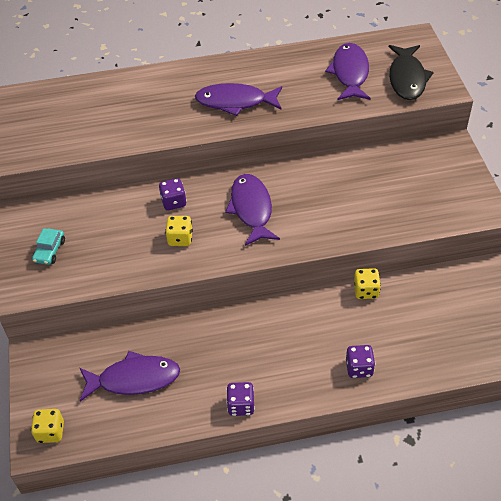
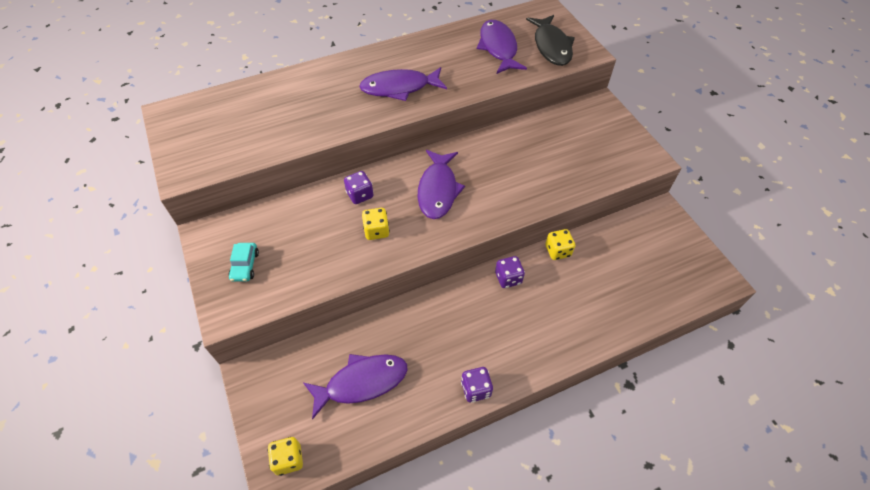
camera: 15 degrees left, 5 degrees up
(251, 209) = (438, 190): purple fish -> purple fish turned 150 degrees counterclockwise
(359, 368) = (575, 328): purple dice -> purple dice (508, 278)

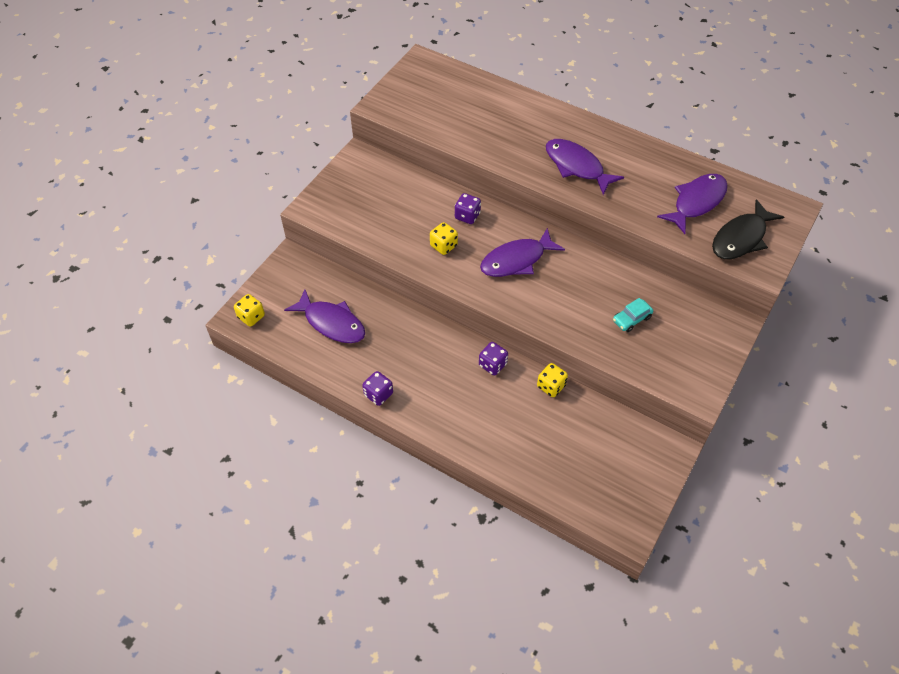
camera: 55 degrees right, 0 degrees up
(245, 265) = (352, 193): turquoise car -> turquoise car (631, 319)

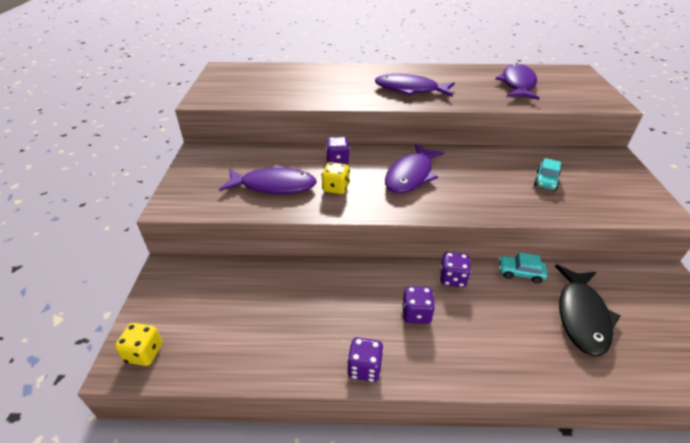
camera: 30 degrees left, 15 degrees down
(331, 323) = (254, 314): purple fish -> purple fish (274, 186)
(442, 377) = (416, 314): none -> purple dice
(551, 386) = (520, 273): yellow dice -> turquoise car
(741, 238) = (573, 93): black fish -> black fish (581, 316)

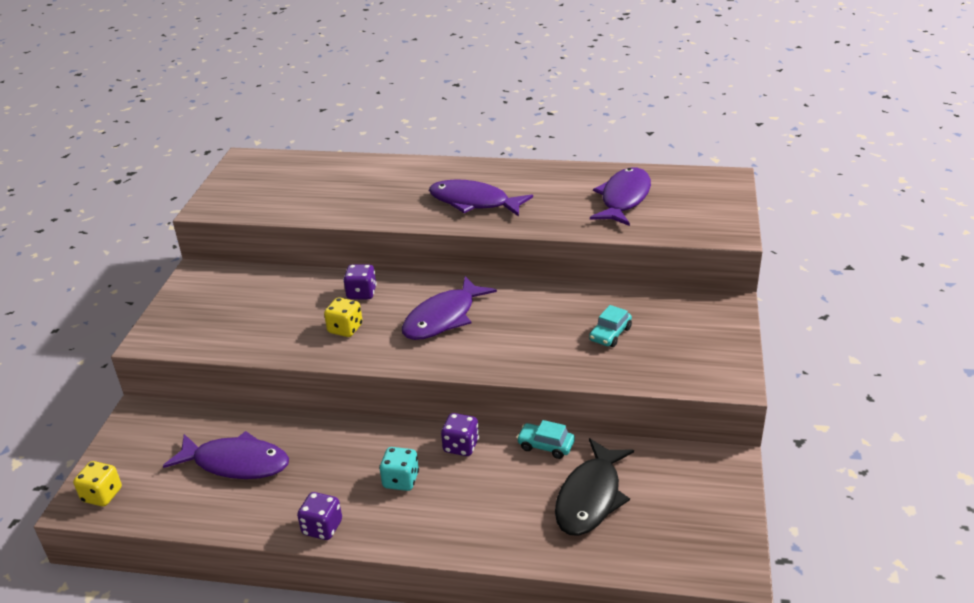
camera: 10 degrees right, 5 degrees down
(274, 186) = (273, 322): purple fish -> purple fish (236, 463)
(416, 314) = (401, 480): purple dice -> turquoise dice

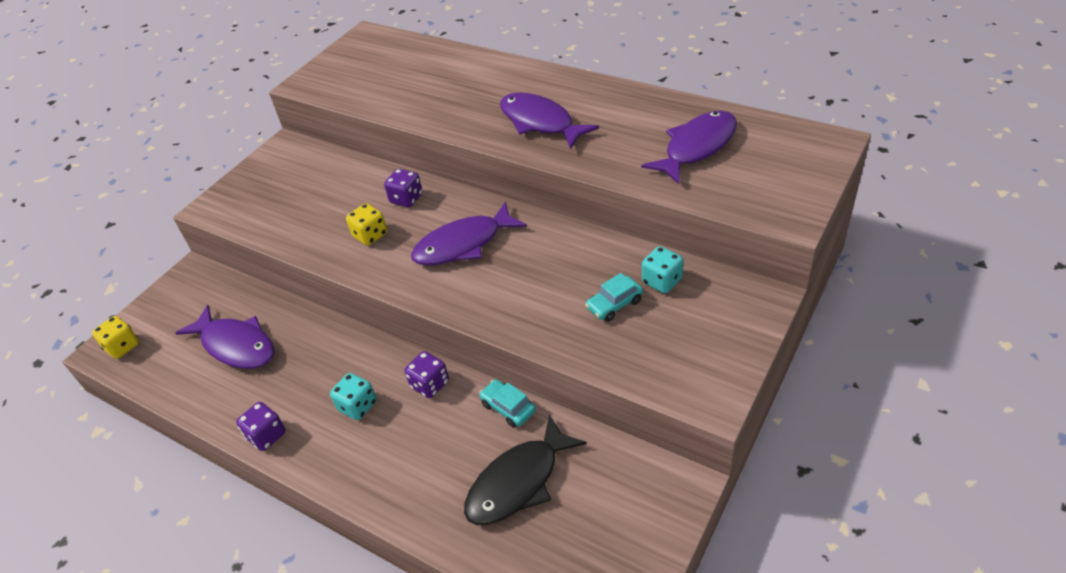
camera: 25 degrees right, 10 degrees up
(639, 309) = (662, 281): none -> turquoise dice

